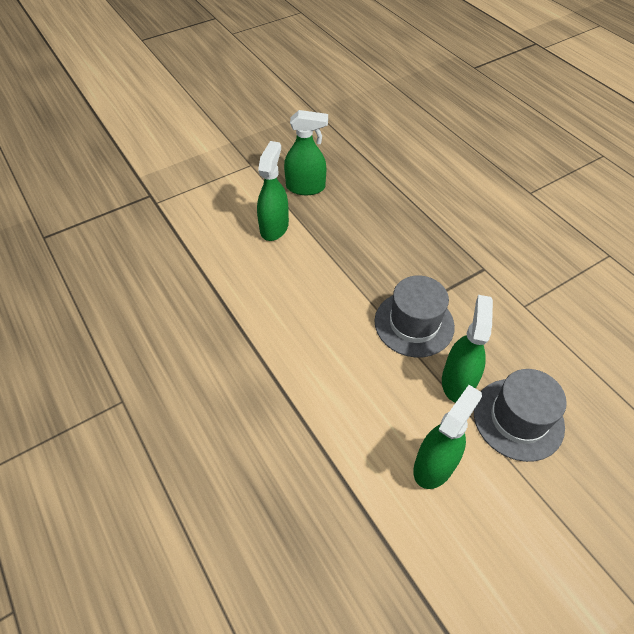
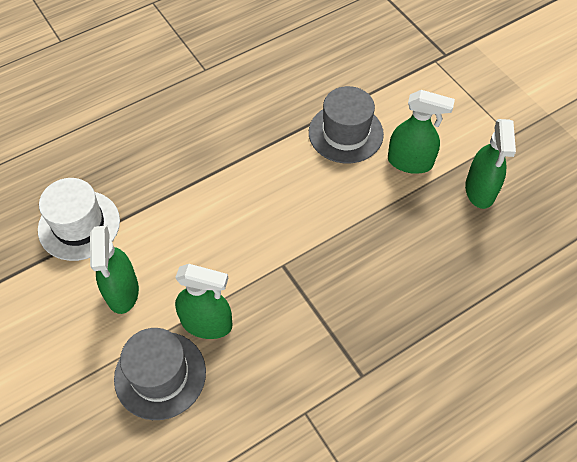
camera: 90 degrees right, 5 degrees up
(351, 527) = (79, 225): none -> white hat
(414, 324) = (279, 289): grey hat -> grey hat (345, 133)
(434, 465) = (122, 292): green spray bottle -> green spray bottle turned 45 degrees clockwise

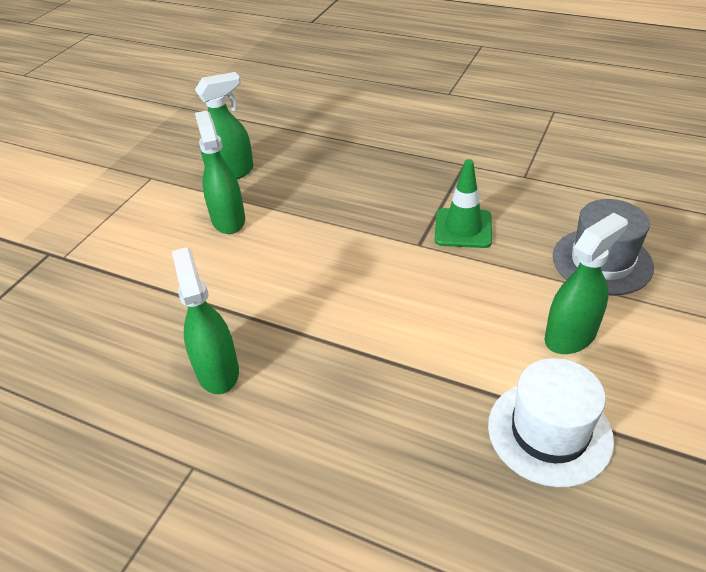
camera: 120 degrees left, 15 degrees down
(207, 323) = (526, 260): green spray bottle -> green spray bottle (217, 371)
(276, 307) = (463, 228): none -> green traffic cone
(345, 133) = (220, 276): grey hat -> none

